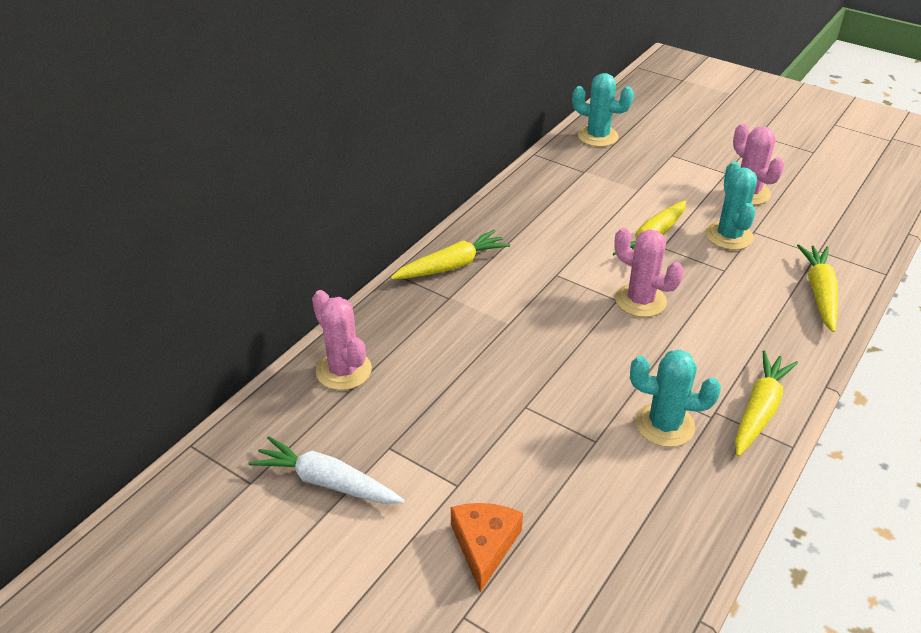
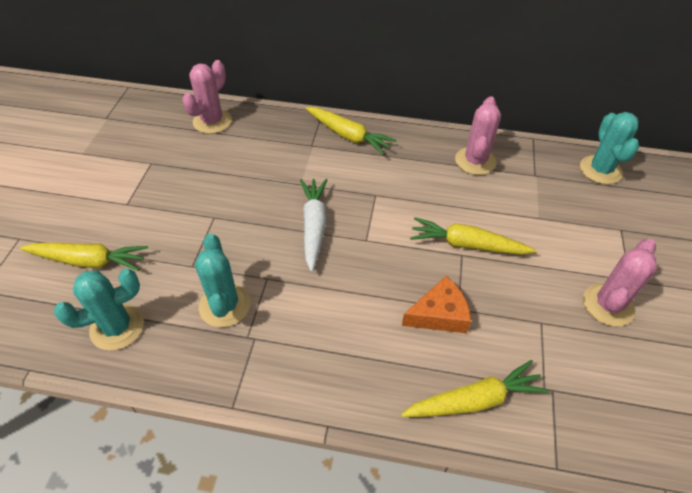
camera: 65 degrees right, 10 degrees up
(327, 482) = (114, 146): white carrot -> white carrot (314, 226)
(484, 545) = (77, 231): orange cheese -> orange cheese (439, 314)
(640, 300) = (373, 255): pink cactus -> pink cactus (475, 161)
(729, 236) = (517, 302): turquoise cactus -> turquoise cactus (117, 327)
(759, 410) = (269, 372): yellow carrot -> yellow carrot (89, 261)

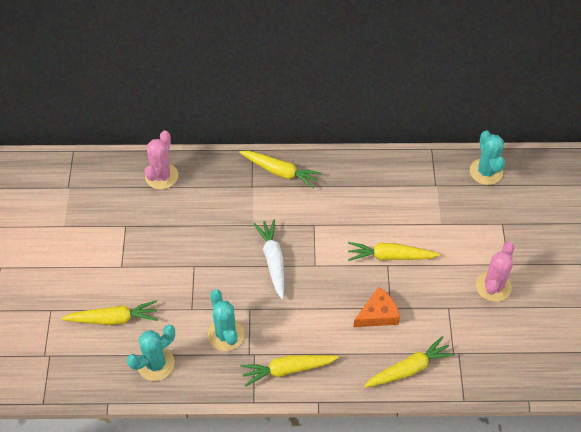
camera: 10 degrees left, 5 degrees up
(295, 368) = (287, 369): none -> yellow carrot
(475, 161) = (387, 180): pink cactus -> none

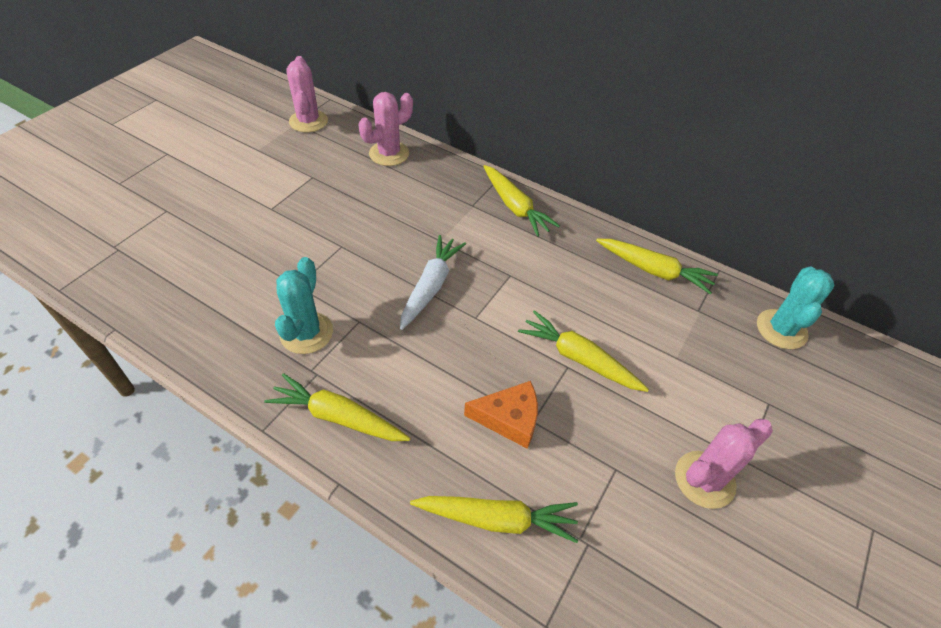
camera: 30 degrees right, 5 degrees down
(77, 180) = (308, 121): none -> pink cactus
(113, 319) = (212, 250): yellow carrot -> yellow carrot (654, 270)
(156, 364) = (204, 318): turquoise cactus -> none

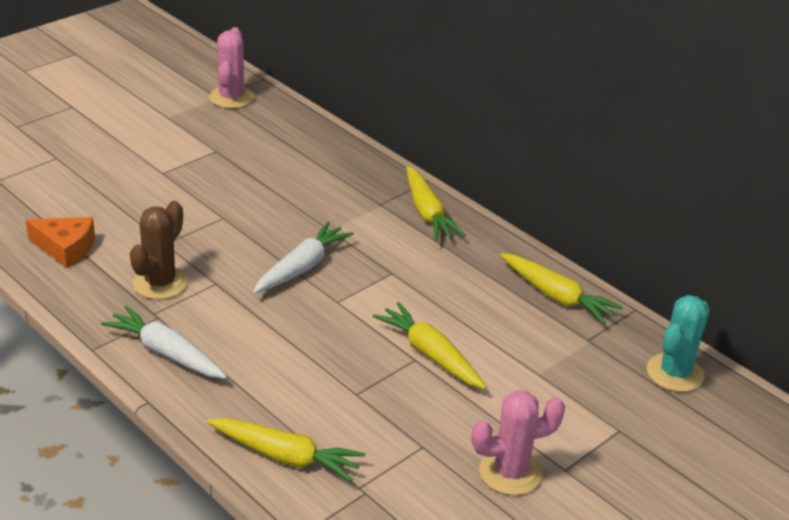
camera: 15 degrees right, 15 degrees down
(306, 333) = (160, 283): turquoise cactus -> brown cactus
(338, 417) = (166, 353): yellow carrot -> white carrot
(389, 154) = (308, 141): pink cactus -> none
(509, 419) = (333, 387): orange cheese -> orange cheese (66, 248)

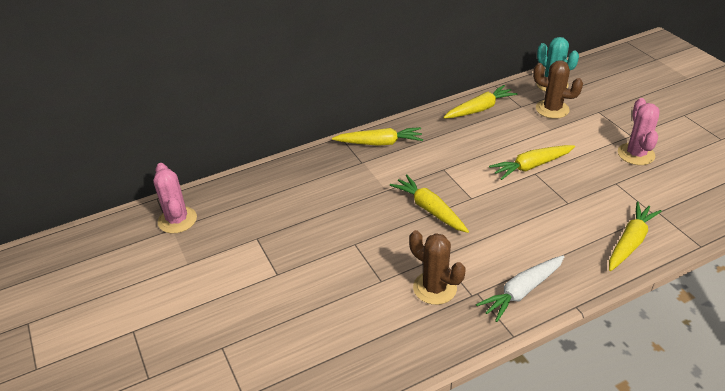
camera: 70 degrees left, 5 degrees up
(66, 248) = (372, 346): orange cheese -> none
(231, 97) = (177, 220): pink cactus -> pink cactus turned 45 degrees clockwise
(302, 267) = (429, 209): white carrot -> yellow carrot
(597, 374) = (552, 109): none -> brown cactus

